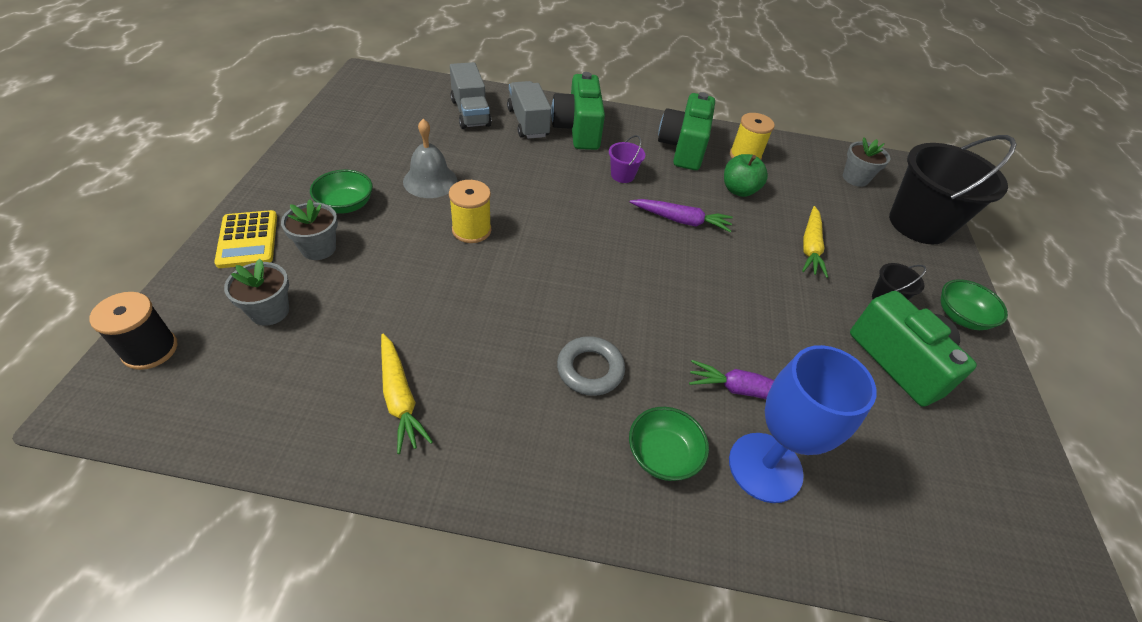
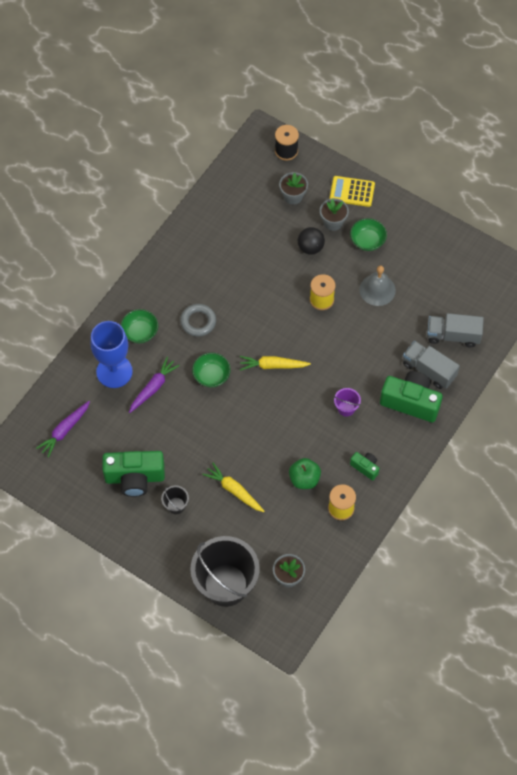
camera: 120 degrees right, 15 degrees up
(378, 263) = (310, 247): none -> black ball
(399, 398) = (217, 239): yellow carrot -> yellow carrot (272, 365)
(528, 123) = (429, 370): grey truck -> grey truck turned 150 degrees counterclockwise
(681, 220) = (287, 423): purple carrot -> purple carrot (64, 430)
(683, 148) = (365, 467): green camera -> green camera, size x0.49
(960, 317) = (145, 541): green bowl -> green bowl (211, 375)

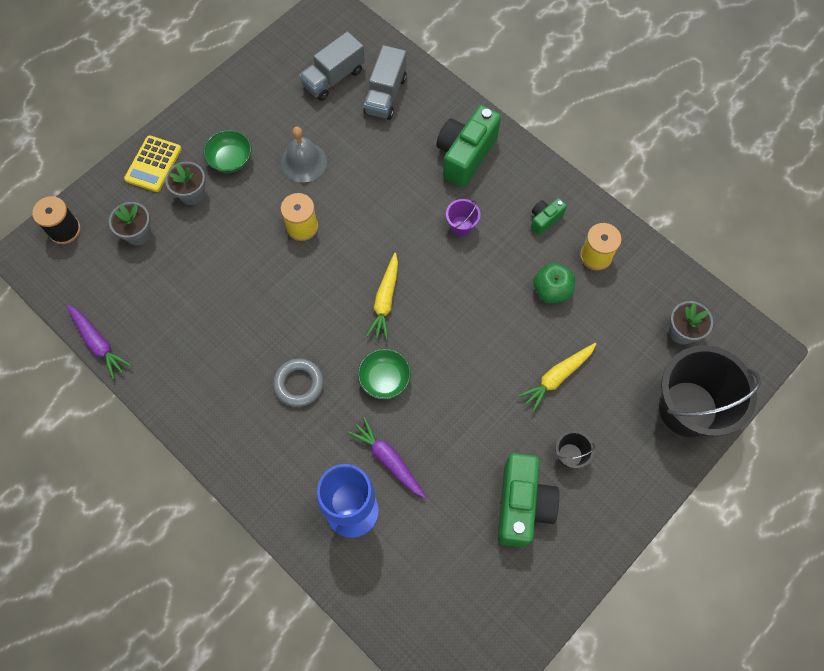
camera: 80 degrees left, 5 degrees up
(64, 430) = (433, 597): purple carrot -> purple carrot (98, 343)
(140, 332) = (297, 465): green bowl -> none
(310, 247) = (222, 226): black ball -> none
(429, 370) = (426, 128): grey truck -> grey truck (333, 78)

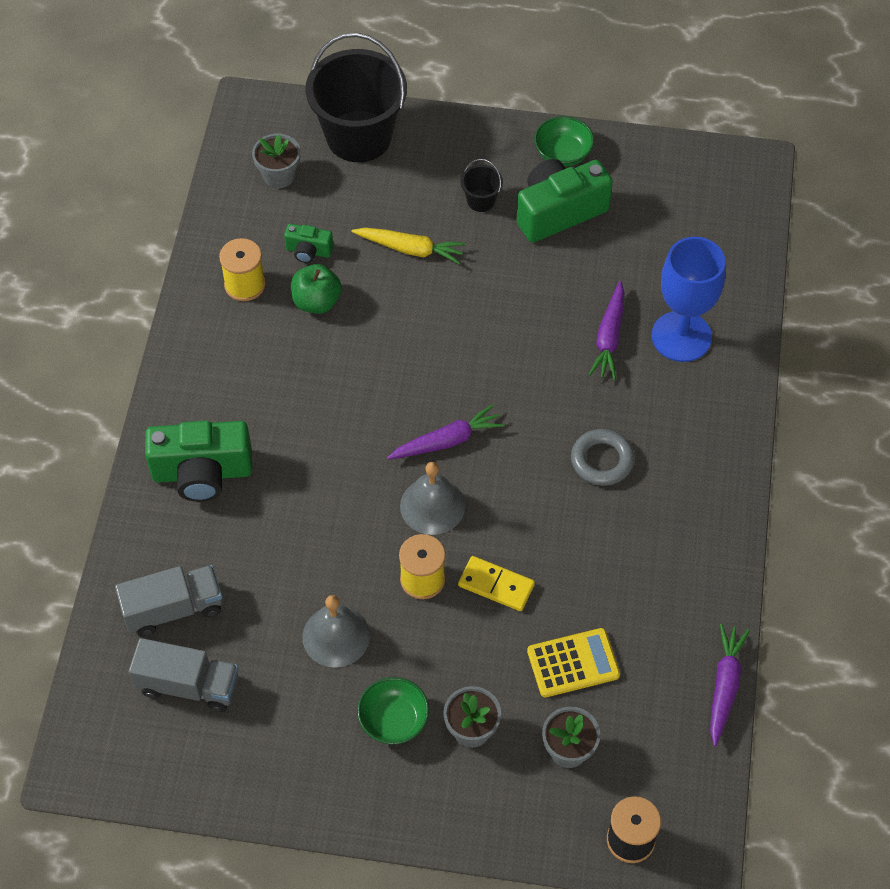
camera: 125 degrees left, 10 degrees down
(153, 164) = (466, 807): yellow calculator -> yellow calculator (573, 663)
(265, 263) = (496, 585): none -> yellow domino
(346, 263) = (432, 506): none -> grey bell
(384, 379) = (533, 389): green bowl -> green bowl (563, 153)
(385, 300) = (447, 441): yellow carrot -> purple carrot
(461, 226) = (300, 423): purple bucket -> none
(545, 219) = (233, 351): green camera -> green camera (308, 251)

